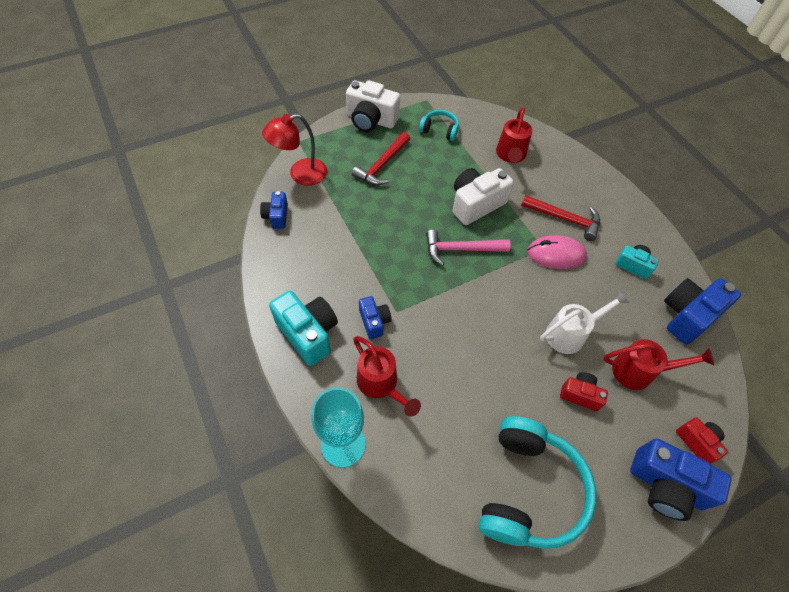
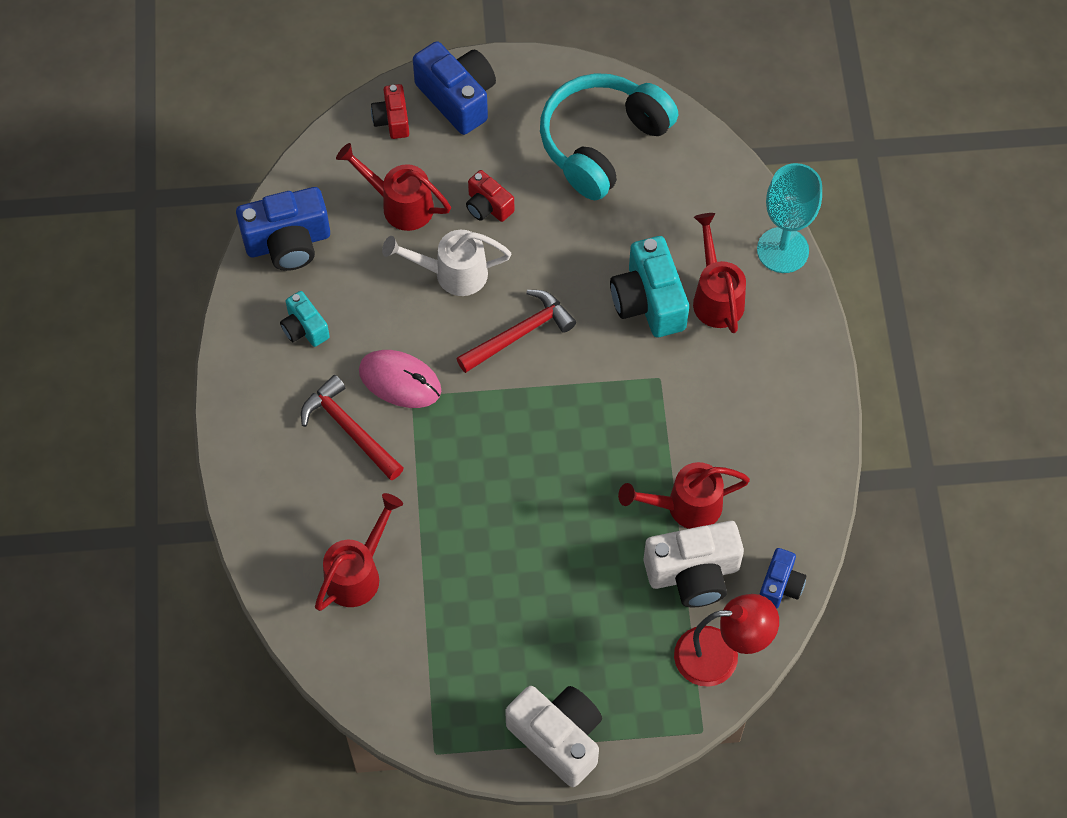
camera: 155 degrees left, 5 degrees up
(308, 333) = (785, 388): turquoise camera -> turquoise camera (648, 301)
(348, 240) = (685, 506): none -> red watering can
(374, 321) = (694, 374): blue camera -> none
(382, 165) = (579, 628): red hammer -> red hammer (519, 333)
(439, 130) = (447, 670): turquoise headphones -> none
(461, 249) = (530, 434): pink hammer -> none
(476, 204) = (467, 501): white camera -> white camera (693, 573)

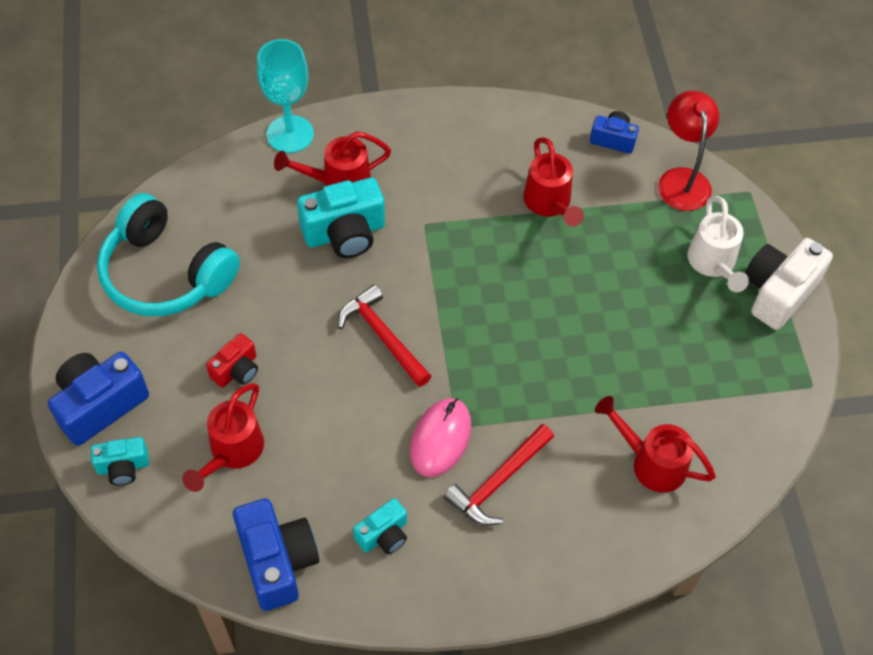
camera: 95 degrees left, 5 degrees down
(392, 120) = (123, 467): red camera -> turquoise camera
(452, 273) = (316, 398): white watering can -> white watering can (713, 264)
(693, 573) = (611, 198): white camera -> none

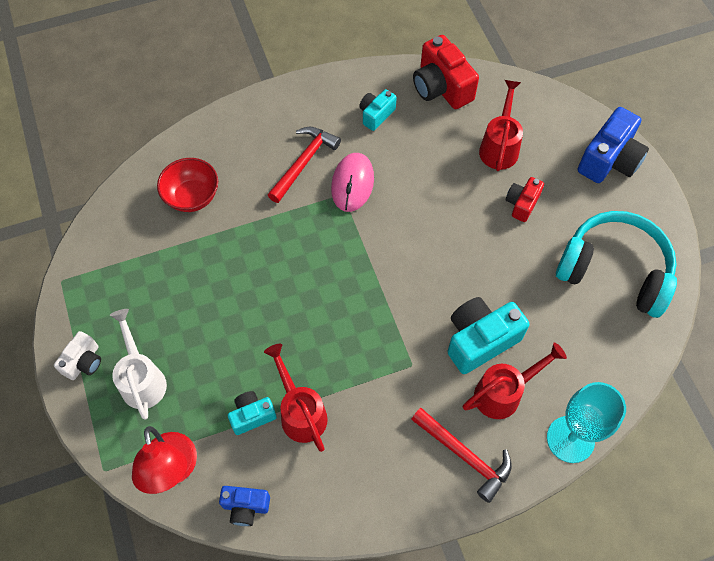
camera: 170 degrees right, 5 degrees up
(123, 467) = (570, 123): turquoise camera -> turquoise camera (252, 416)
(277, 561) = (441, 87): blue camera -> red camera
(383, 336) = (418, 253): red hammer -> red hammer (465, 455)
(651, 462) = (192, 197): red watering can -> red bowl
(778, 292) = (83, 362): white camera -> white camera, size x0.57

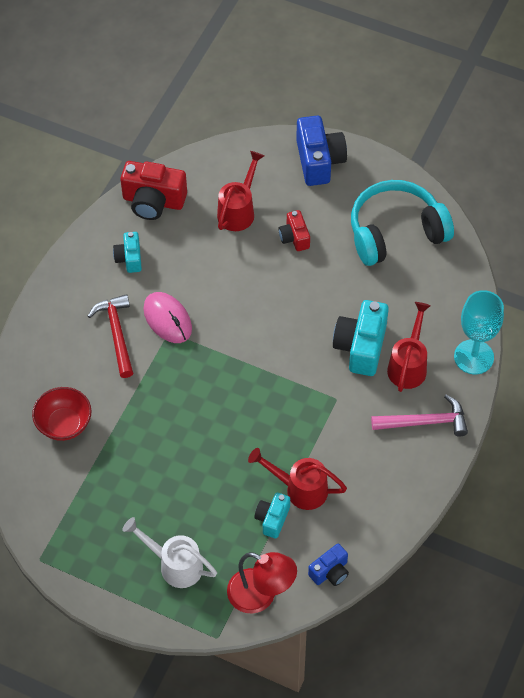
camera: 45 degrees left, 5 degrees down
(83, 362) = (122, 592): white camera -> none
(465, 455) = (425, 422): red hammer -> pink hammer
(499, 146) = (238, 210): red watering can -> red watering can turned 60 degrees clockwise

